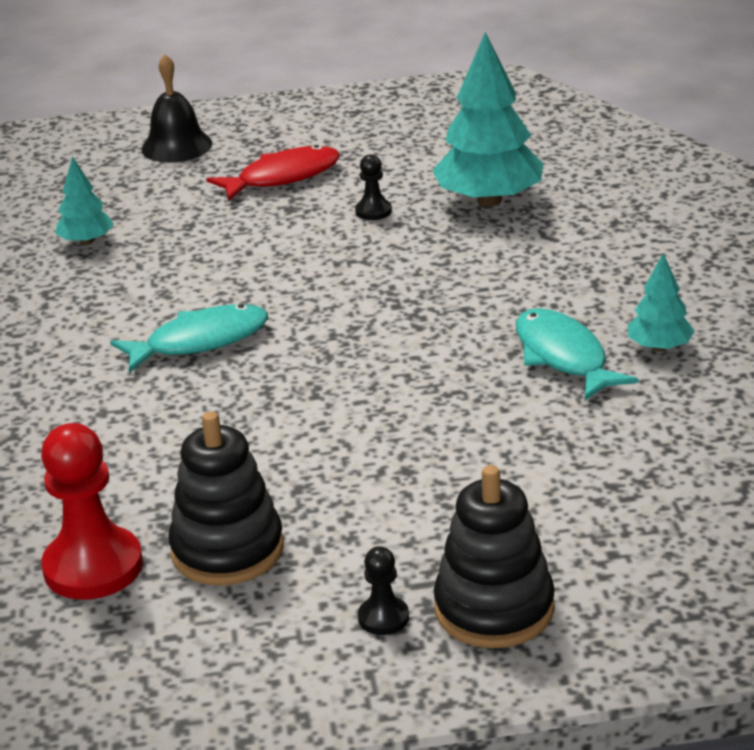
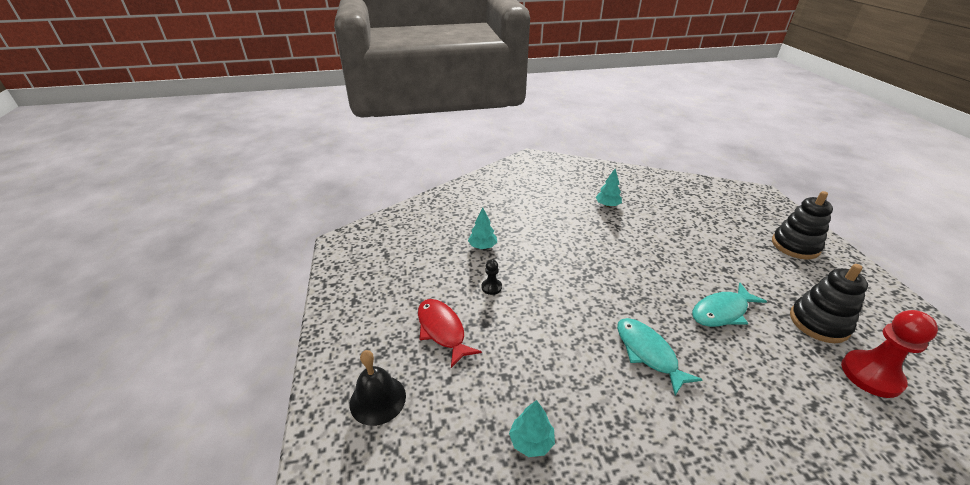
camera: 95 degrees left, 5 degrees up
(383, 617) = (823, 272): black pawn -> none
(489, 200) = (482, 246): turquoise tree -> turquoise tree, size x0.52
(564, 357) = (621, 227): turquoise fish -> turquoise fish (722, 311)

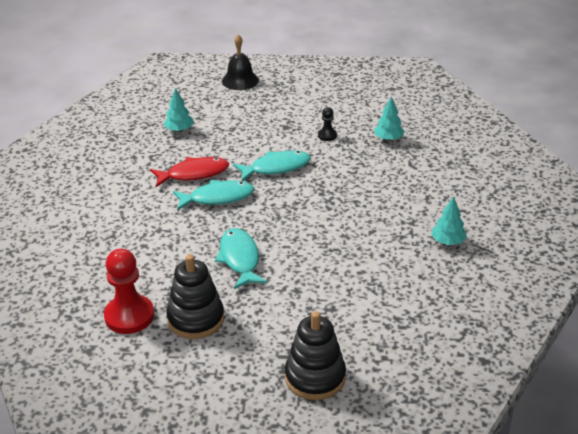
camera: 105 degrees right, 0 degrees up
(442, 330) = (287, 108): red fish -> red fish (194, 174)
(567, 315) = (276, 168): none -> turquoise fish

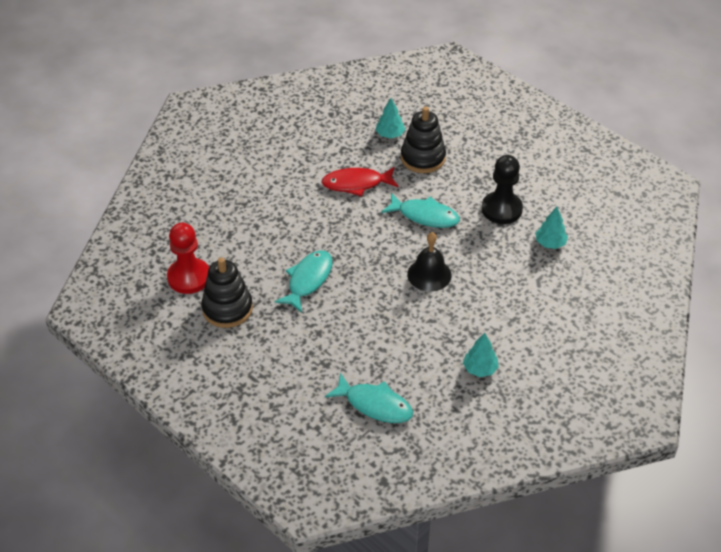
camera: 40 degrees right, 10 degrees up
(194, 174) = (356, 184): red fish -> red fish turned 150 degrees clockwise
(217, 198) = (350, 216): turquoise fish -> turquoise fish (374, 405)
(240, 80) = (492, 111): black bell -> black bell (429, 274)
(315, 377) = (254, 408): black stacking toy -> black stacking toy (423, 158)
(327, 135) = (501, 209): black pawn -> black pawn, size x2.05

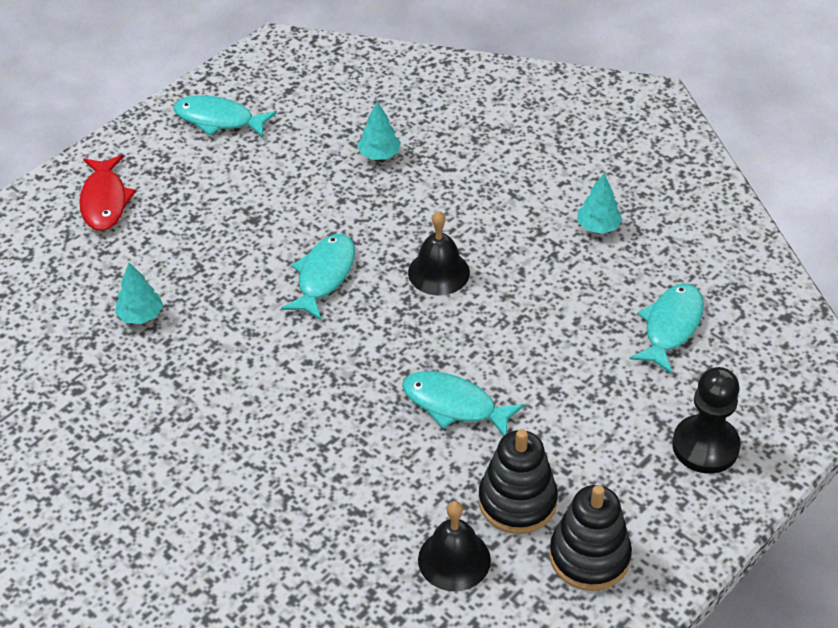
camera: 90 degrees left, 0 degrees up
(189, 277) = (454, 559): red pawn -> black bell
(356, 184) = (250, 354): red fish -> red fish (104, 201)
(423, 158) = (200, 277): black stacking toy -> black stacking toy (589, 556)
(501, 209) = (314, 197): black pawn -> black pawn (705, 446)
(579, 158) = (219, 120): none -> turquoise fish

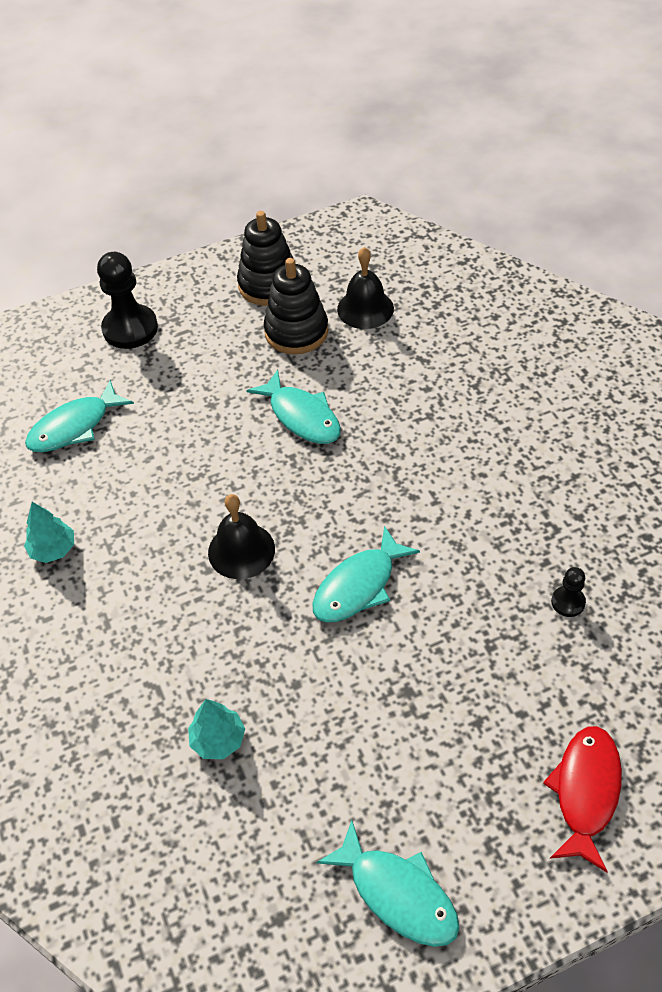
camera: 155 degrees left, 5 degrees up
(141, 315) = (568, 602): turquoise tree -> black pawn

